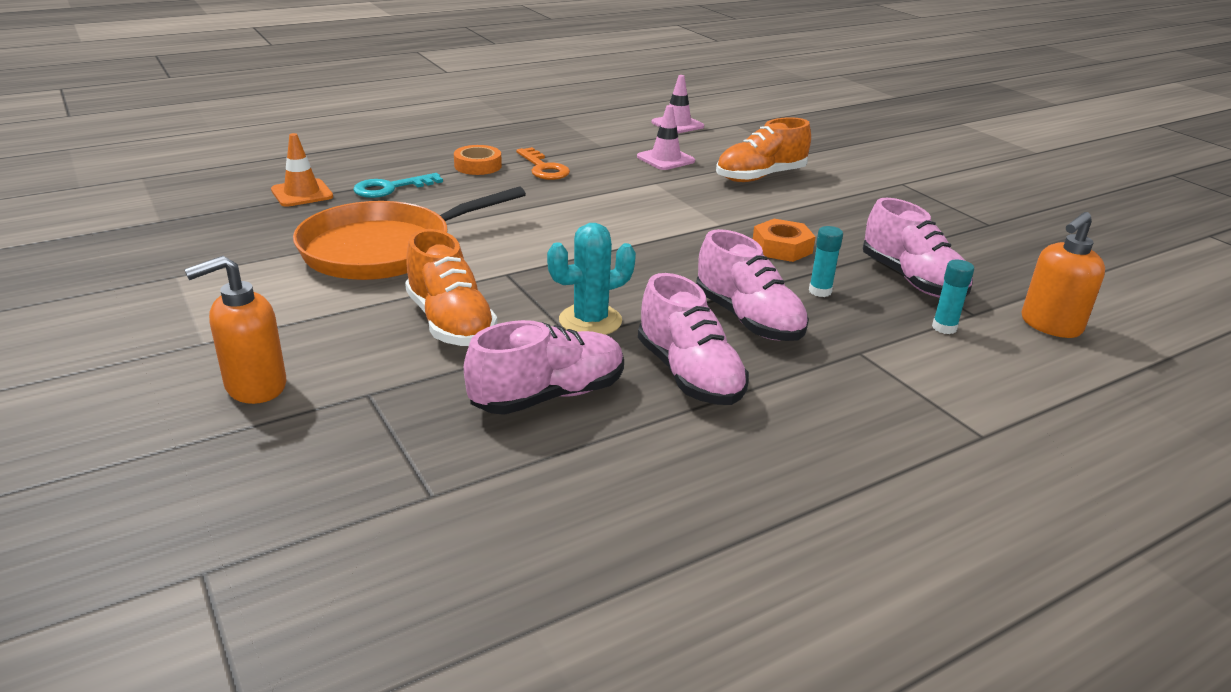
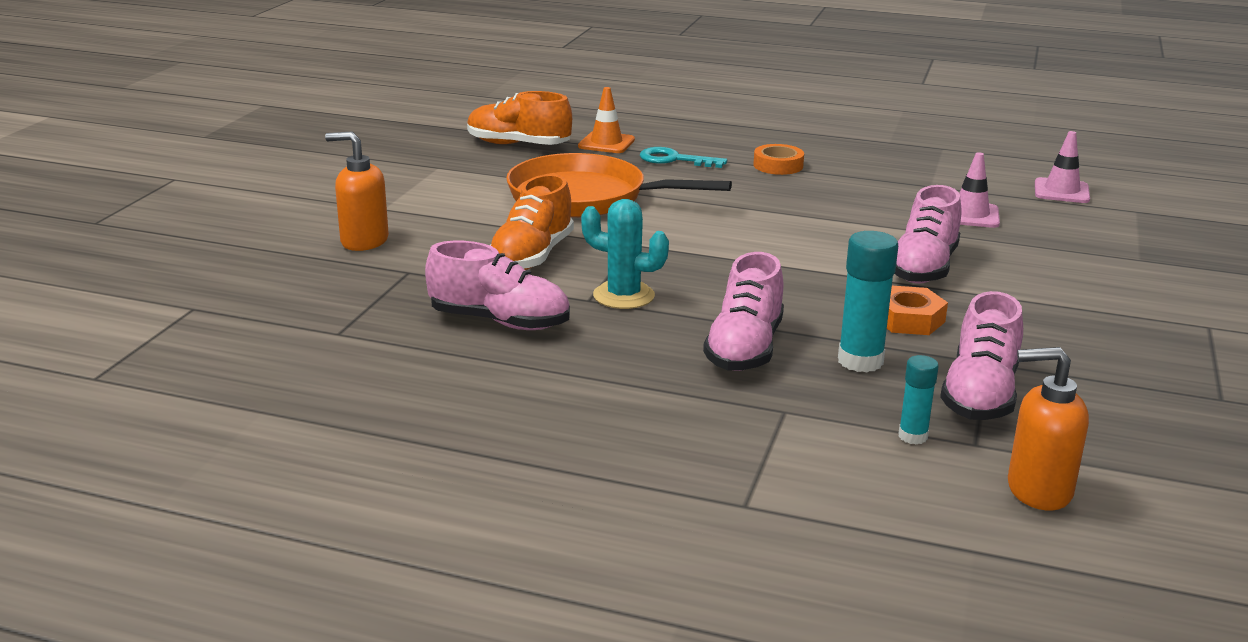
camera: 50 degrees right, 5 degrees down
(543, 168) = (831, 185): orange key -> none
(689, 375) = (615, 356): pink shoe -> pink shoe (923, 268)
(760, 177) = (1038, 262): orange shoe -> orange shoe (518, 145)
(820, 291) = (860, 361): turquoise glue stick -> turquoise glue stick, size x1.72

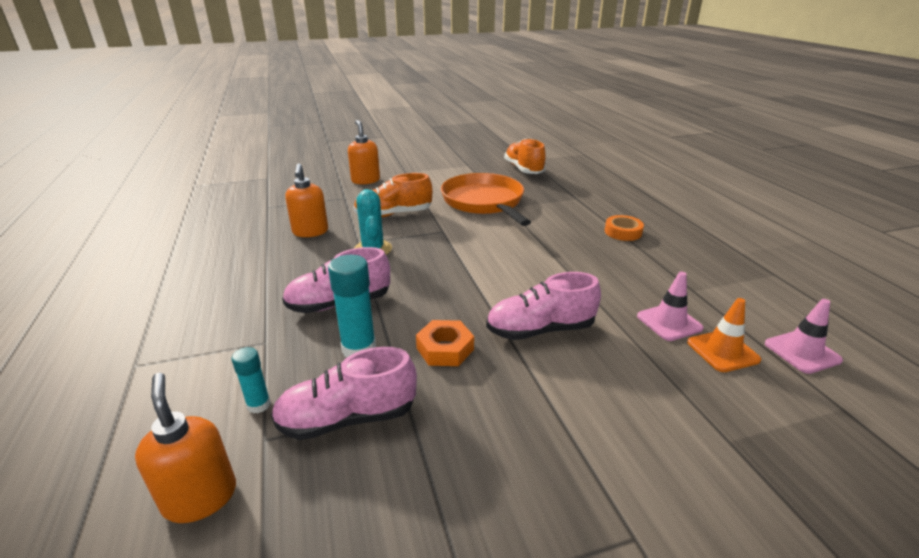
camera: 55 degrees right, 5 degrees up
(500, 321) = (310, 232): pink shoe -> orange soap dispenser
(606, 143) = (564, 184): orange traffic cone -> orange traffic cone (722, 351)
(675, 159) = (575, 205): turquoise key -> none

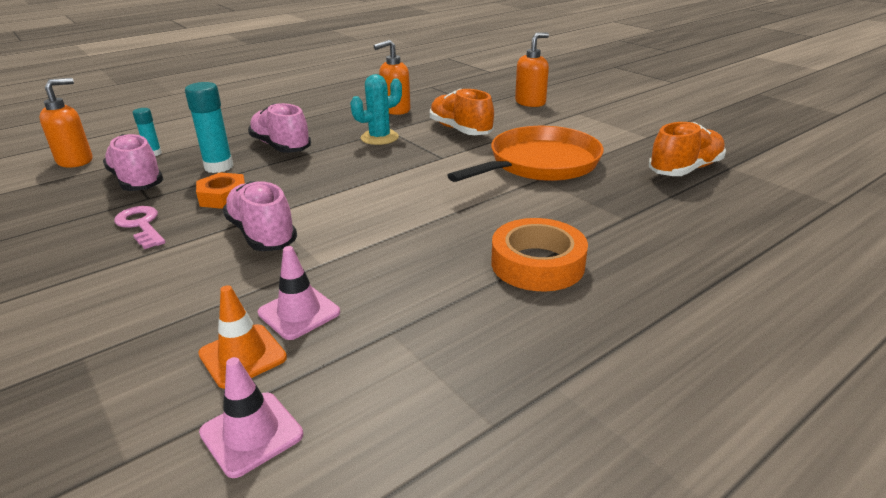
camera: 70 degrees right, 0 degrees up
(483, 410) = (141, 225): none -> pink key
(623, 232) = (537, 264): orange tape -> orange tape, size x1.63

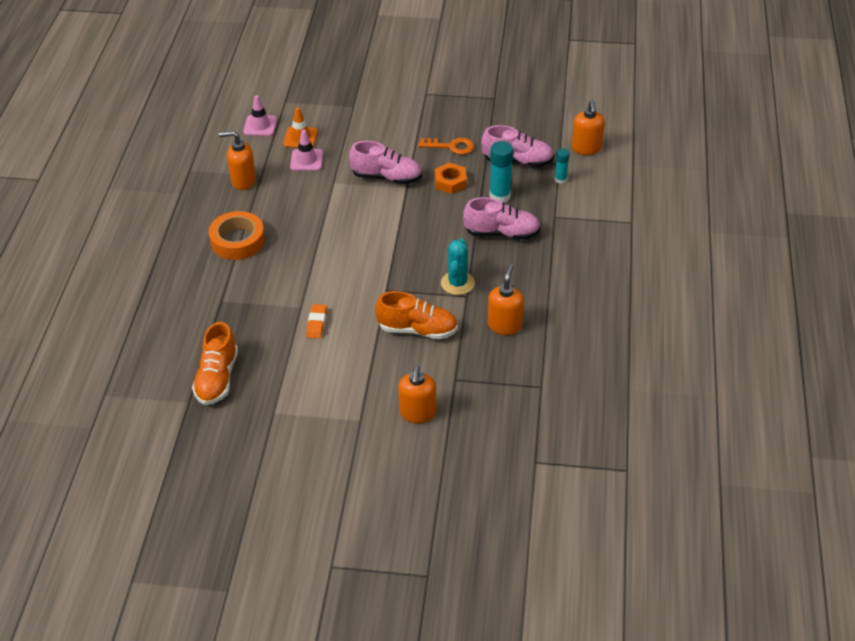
camera: 135 degrees right, 15 degrees up
(141, 225) = (451, 146): pink key -> orange key
(428, 340) = (243, 181): none -> orange soap dispenser
(540, 164) = (316, 323): orange pan -> orange eraser

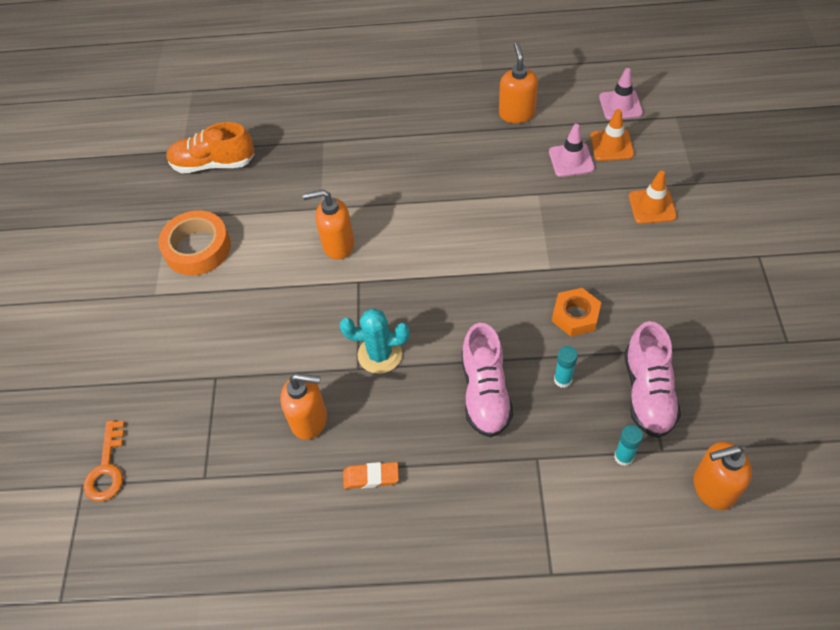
camera: 85 degrees right, 10 degrees up
(237, 241) = (416, 132): orange tape -> orange tape (197, 248)
(316, 323) = (296, 227): orange eraser -> orange eraser (371, 477)
(367, 130) = (652, 206): none -> orange traffic cone
(387, 177) = (563, 244): pink shoe -> none
(417, 329) = (294, 324): orange shoe -> none
(417, 413) = (163, 347): orange soap dispenser -> orange soap dispenser (338, 245)
(451, 146) = (651, 304): orange key -> orange key (107, 468)
(500, 196) = (563, 380): turquoise glue stick -> turquoise glue stick, size x0.58

